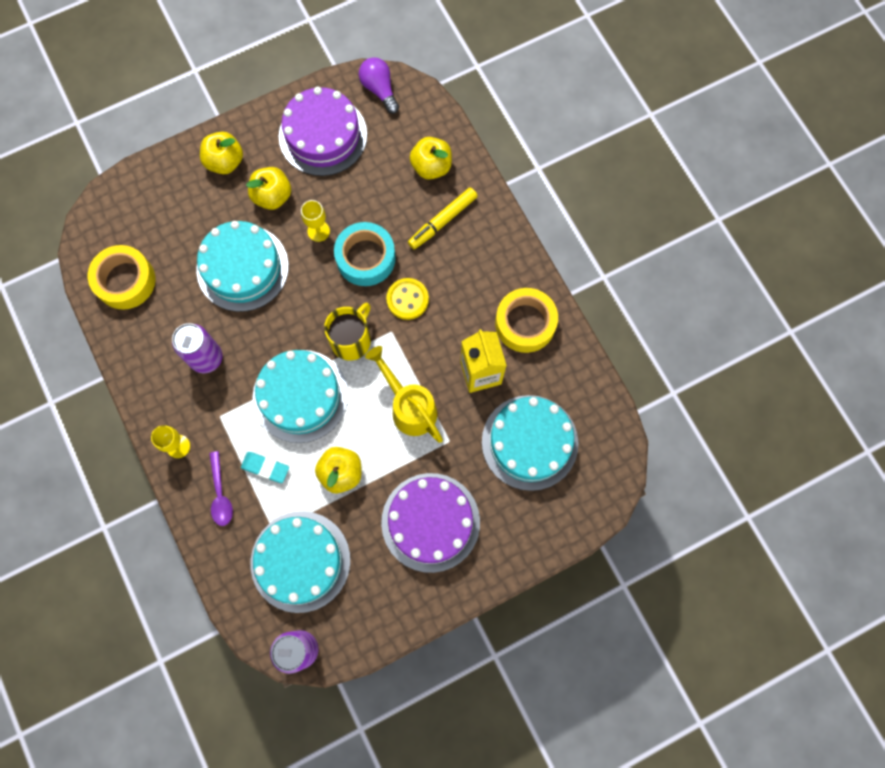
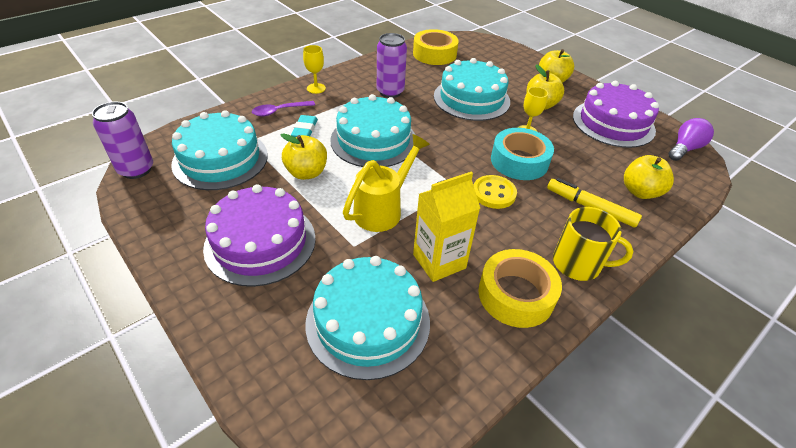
camera: 75 degrees right, 30 degrees down
(351, 340) = (436, 162): yellow mug -> yellow mug (578, 264)

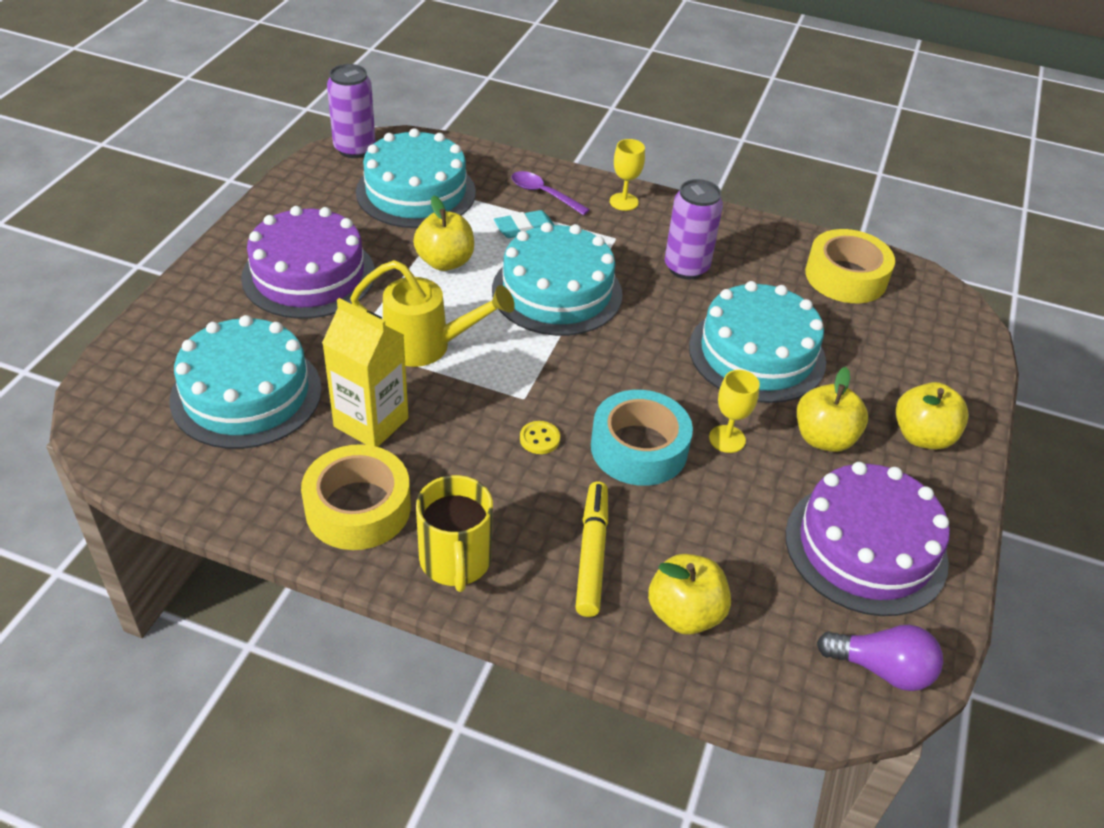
camera: 60 degrees right, 0 degrees up
(494, 193) = (539, 439): yellow button -> yellow button, size x0.59

